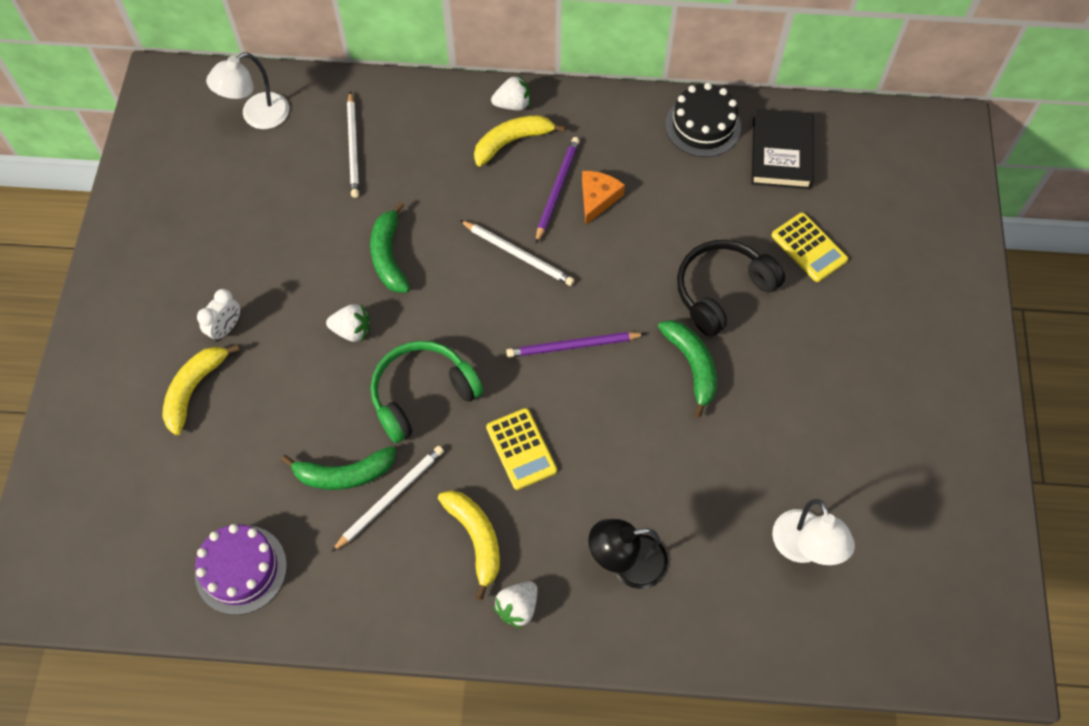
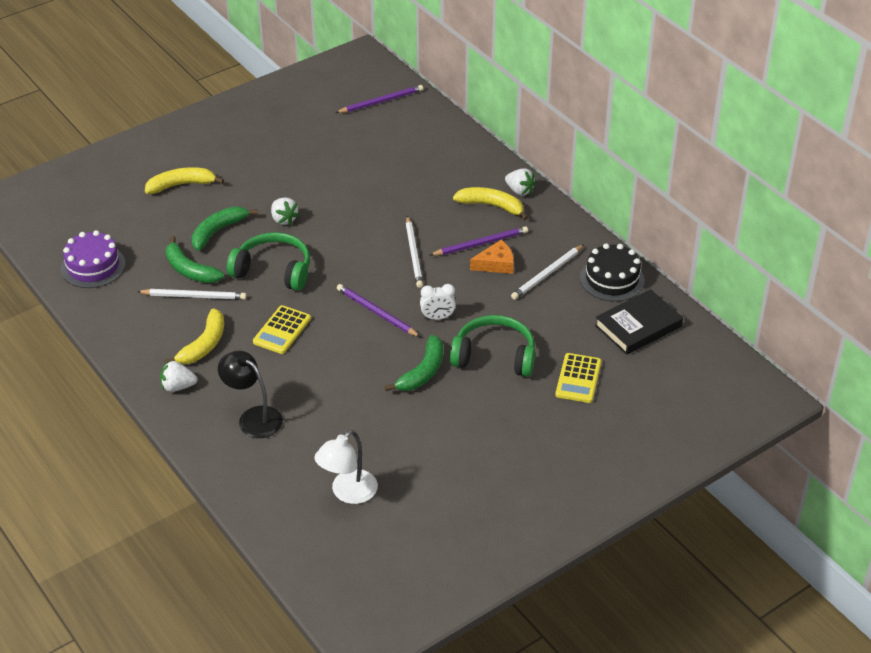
camera: 50 degrees right, 20 degrees down
(226, 328) = (231, 173): white clock -> white clock (437, 317)
(257, 116) = (381, 101): white lamp -> purple pencil
(353, 147) = (406, 148): white pencil -> white pencil (547, 274)
(389, 256) = (350, 204): green banana -> green banana (218, 231)
(722, 291) = (494, 356): black headphones -> green headphones

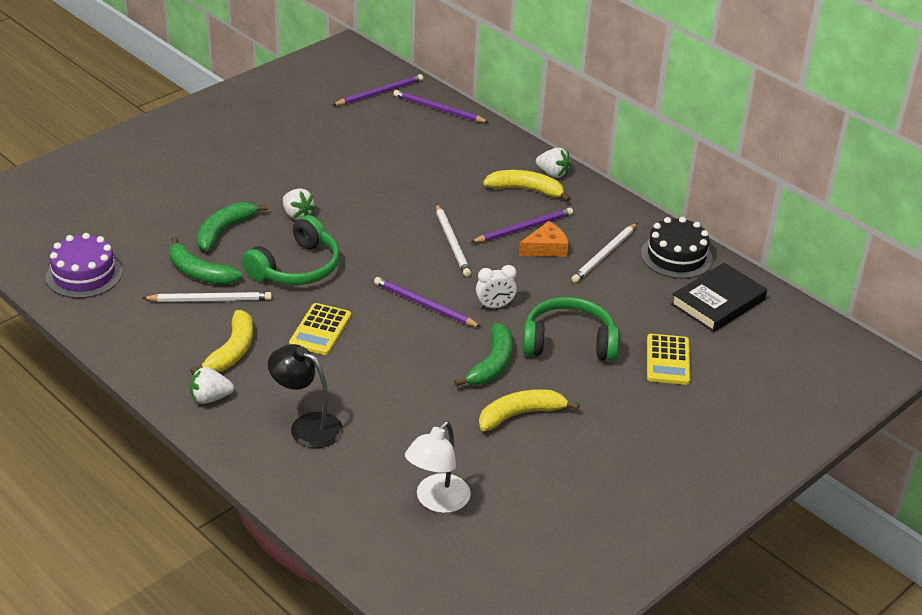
camera: 10 degrees left, 5 degrees down
(181, 185) = (172, 185): yellow banana -> yellow banana (520, 414)
(273, 270) = (297, 268): green headphones -> green headphones turned 120 degrees clockwise
(431, 121) = (438, 109): none -> purple pencil

